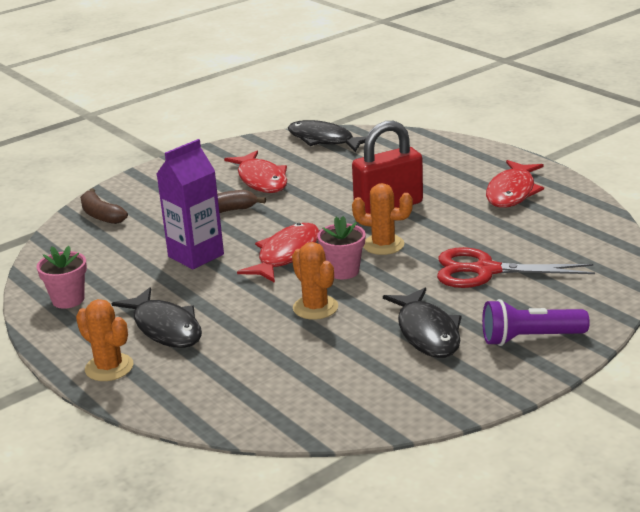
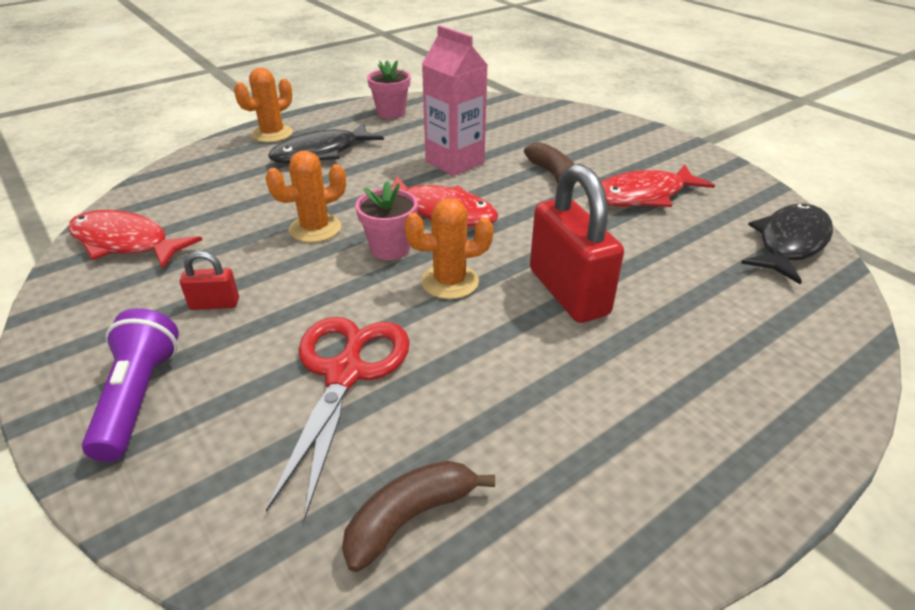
camera: 90 degrees right, 10 degrees up
(101, 215) = (550, 116): brown banana -> brown banana (410, 517)
(196, 255) = (454, 162): purple carton -> pink carton
(383, 245) = (450, 282): orange cactus -> orange cactus turned 60 degrees clockwise
(427, 332) = (214, 304): black fish -> red padlock
(512, 192) = (625, 444): red fish -> red fish (125, 243)

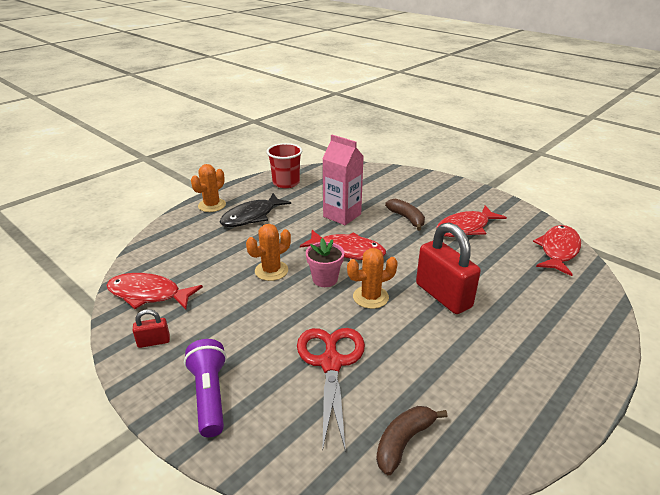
camera: 10 degrees left, 5 degrees down
(214, 304) = (229, 329): red padlock -> red padlock (154, 342)
(391, 113) = (286, 183): pink flower pot -> red cup
(790, 243) = (558, 250): black fish -> red fish

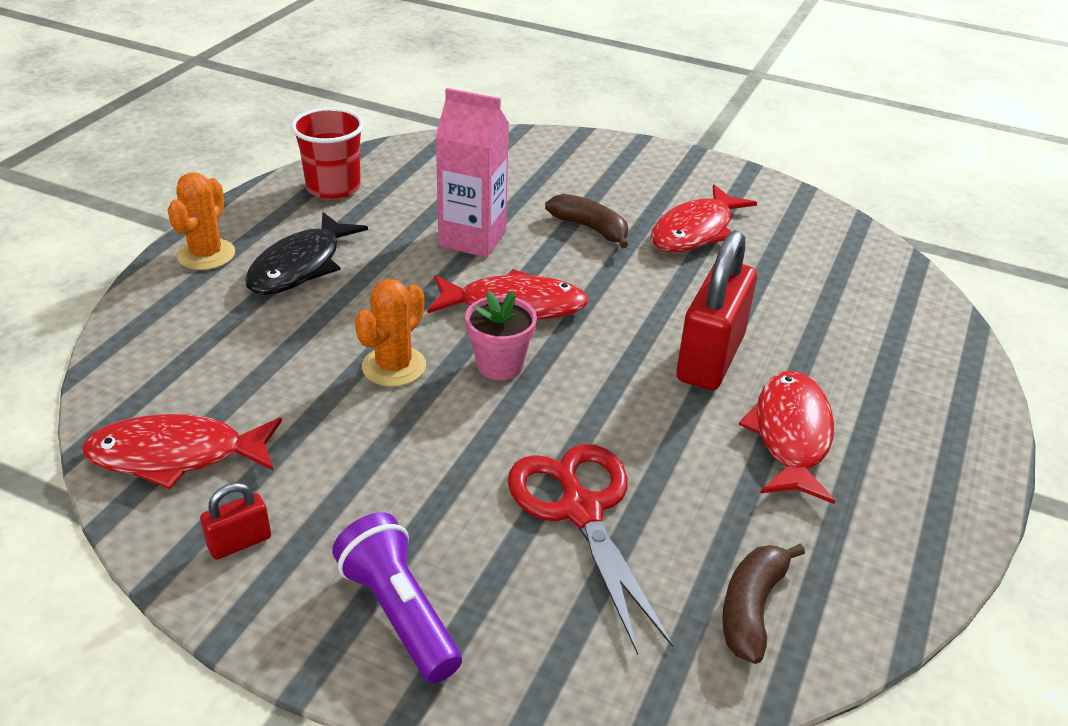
camera: 20 degrees left, 5 degrees up
(370, 297) = (593, 383): orange cactus -> none
(443, 295) = (710, 358): red padlock -> red padlock turned 75 degrees clockwise
(558, 250) = (854, 249): red fish -> red fish (791, 435)

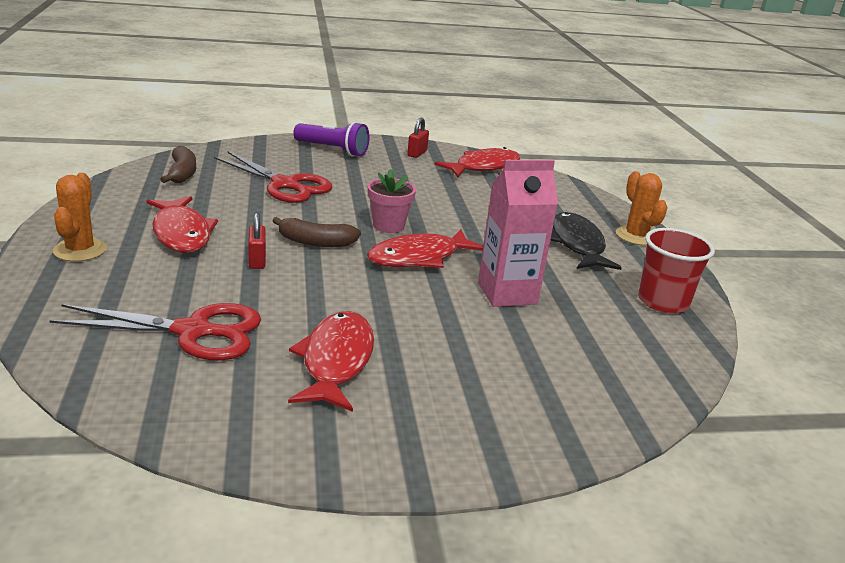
camera: 145 degrees right, 10 degrees down
(394, 366) = (444, 212): orange cactus -> orange cactus (80, 250)
(590, 228) = (431, 332): brown banana -> brown banana (316, 242)
(710, 358) = (257, 260): red padlock -> red padlock, size x0.46
(810, 291) = (193, 332): none -> red scissors

